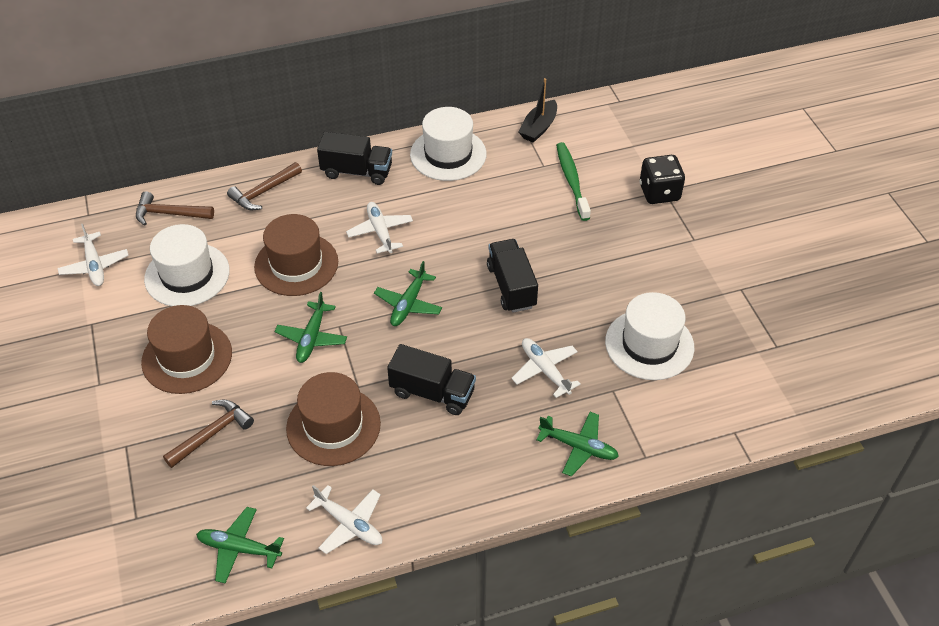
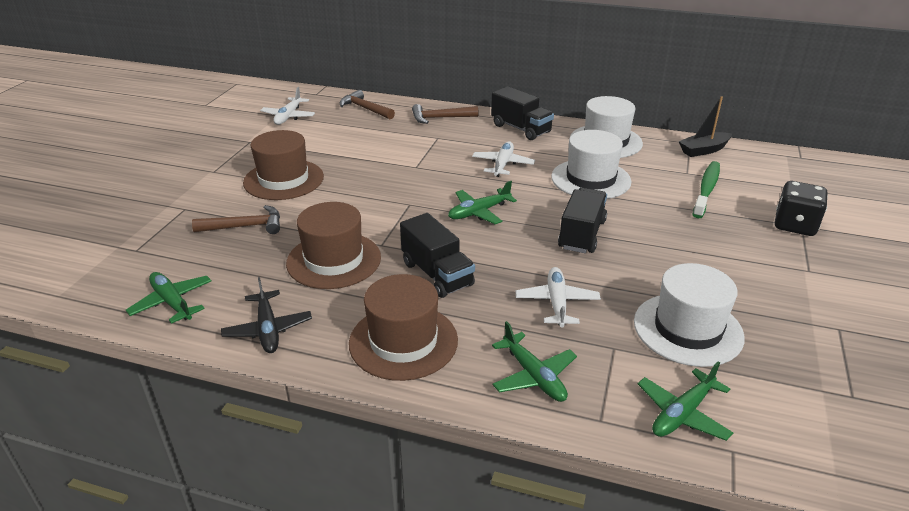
camera: 35 degrees right, 15 degrees down
(187, 275) = (338, 140): white hat -> white hat (590, 179)
(296, 264) = (418, 160): brown hat -> brown hat (403, 341)
(312, 338) = (381, 203): green plane -> green plane (682, 413)
(349, 524) = (268, 329): white plane -> black plane

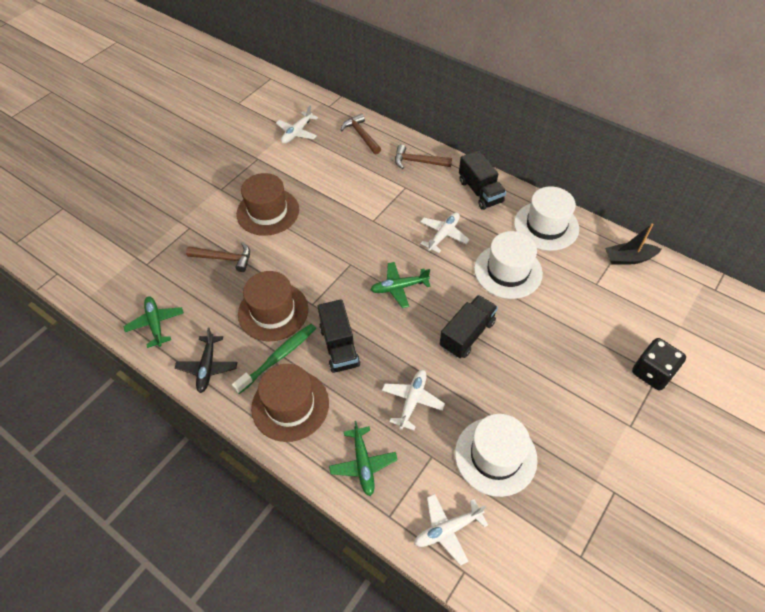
camera: 20 degrees right, 20 degrees up
(682, 413) = (447, 530): green plane -> white plane
(706, 189) = (601, 309): green toothbrush -> green toothbrush (278, 357)

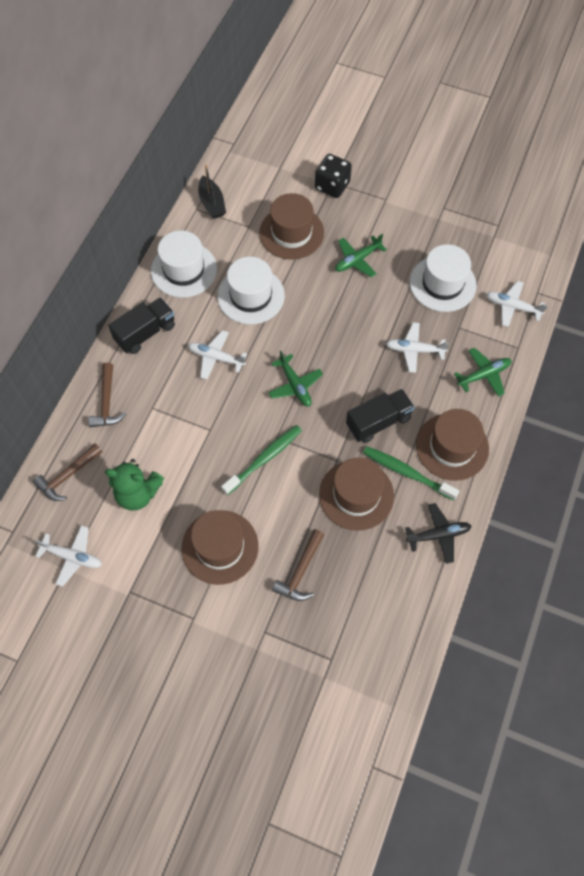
camera: 105 degrees left, 10 degrees up
(156, 324) = (405, 610): green plane -> green plane (357, 260)
(224, 258) = (301, 571): brown hammer -> brown hammer turned 150 degrees counterclockwise
(332, 171) = (138, 493): none -> green teddy bear
(332, 252) = (264, 459): none -> green toothbrush
(447, 530) = (512, 307): white plane -> white plane turned 150 degrees clockwise
(467, 334) = (333, 319): black truck -> none
(584, 319) = (291, 233): none -> brown hat

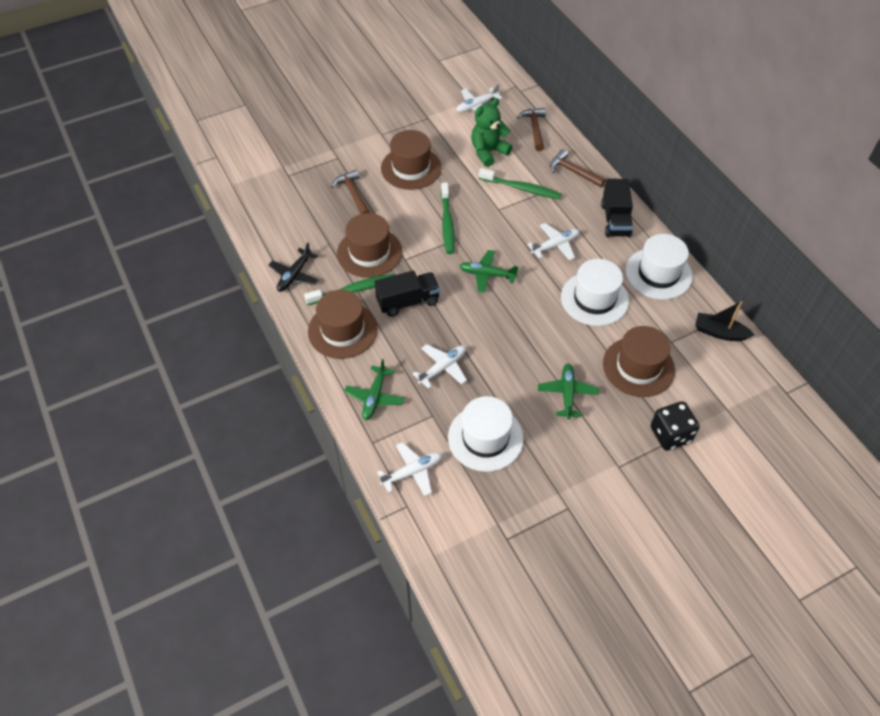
camera: 130 degrees right, 10 degrees down
(166, 430) = (521, 188): none -> green toothbrush
(378, 422) = (408, 302): black truck -> black truck turned 120 degrees counterclockwise

